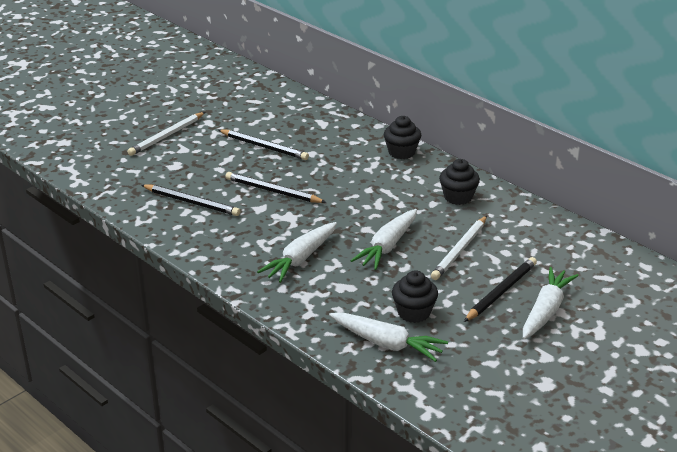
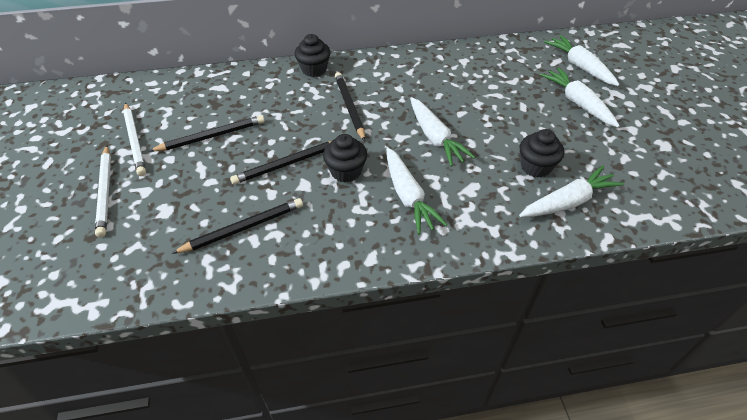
camera: 55 degrees left, 15 degrees up
(458, 197) = (403, 73): black cupcake -> black cupcake (346, 171)
(459, 250) = (472, 105): white pencil -> white pencil (135, 140)
(501, 292) = (540, 111): black pencil -> black pencil (349, 107)
(616, 295) = (579, 67): none -> white carrot

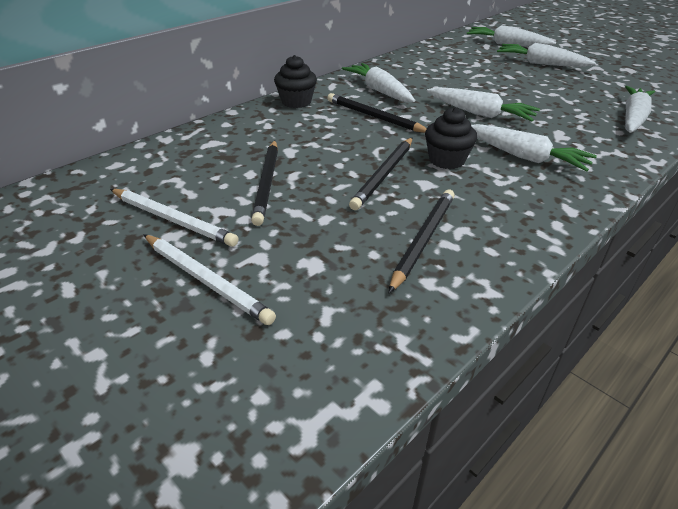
camera: 35 degrees left, 10 degrees down
(211, 136) = (267, 183): black pencil -> black pencil turned 150 degrees clockwise
(387, 81) = (379, 91): none -> white carrot
(535, 167) = (578, 106): black cupcake -> none

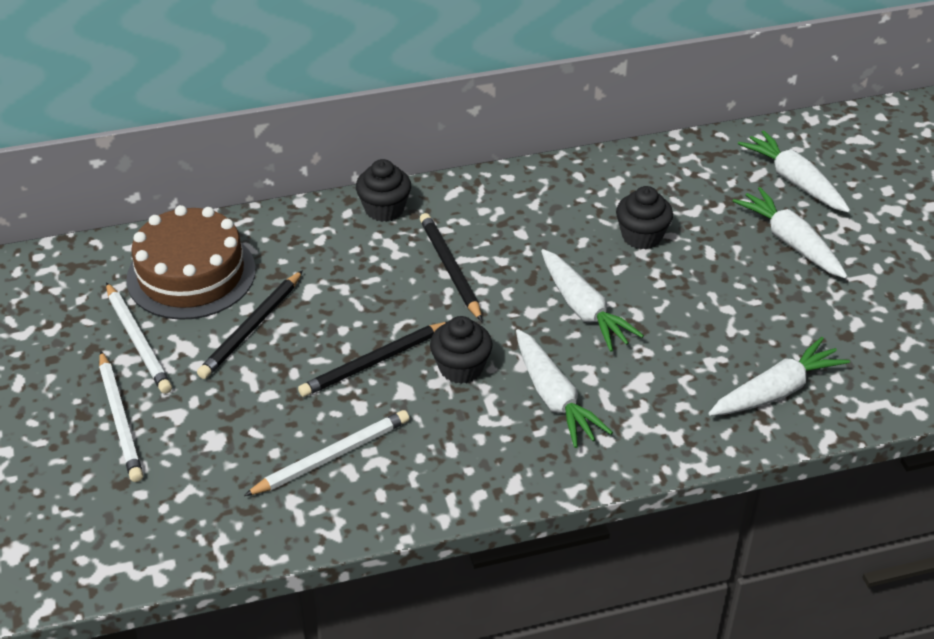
camera: 30 degrees right, 5 degrees up
(183, 167) = (191, 274): none -> brown cake
(379, 91) = (502, 223): white carrot -> none
(423, 240) = (331, 456): black pencil -> white pencil
(465, 78) = (641, 236): none -> black cupcake

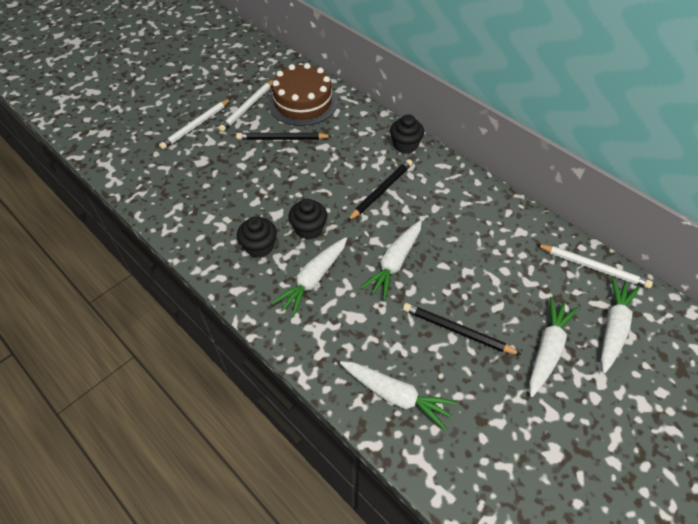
camera: 60 degrees right, 10 degrees up
(331, 456) = (214, 207): white pencil -> white pencil (593, 267)
(374, 362) = (289, 193): black pencil -> black pencil (457, 330)
(641, 236) = (481, 265): black cupcake -> black cupcake (259, 247)

